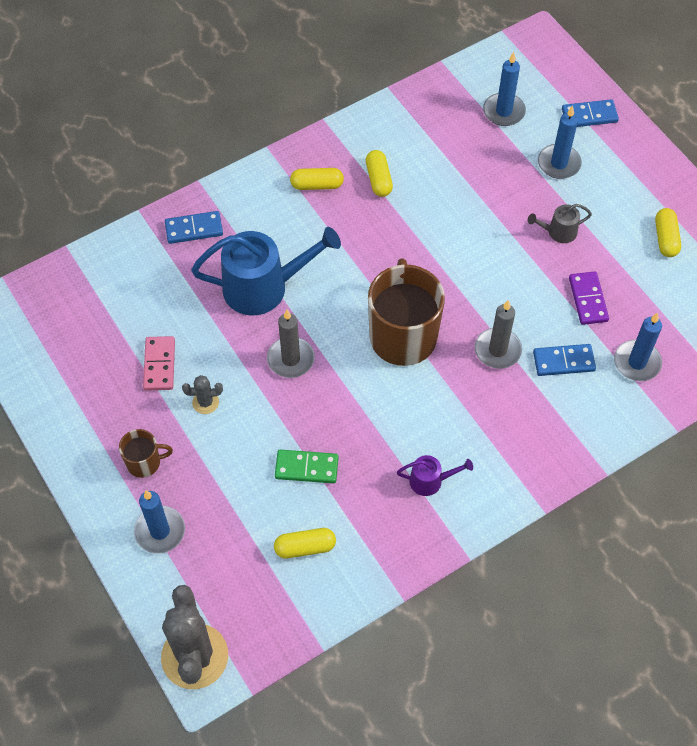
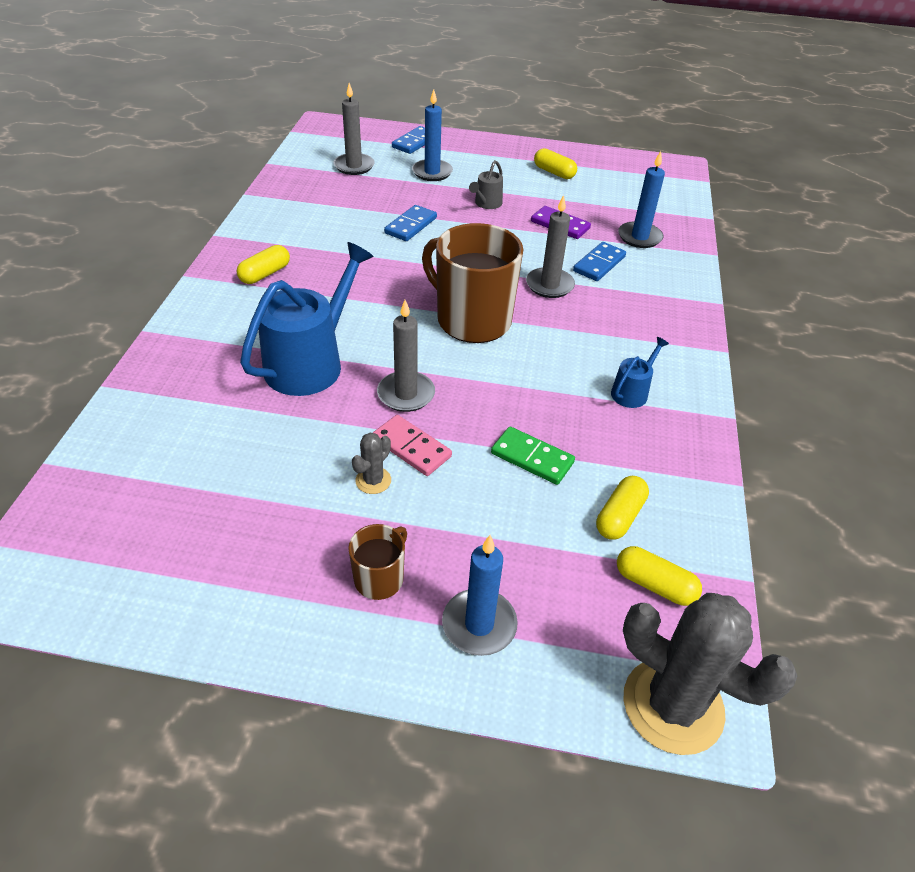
camera: 50 degrees left, 15 degrees down
(159, 365) = (285, 485): pink domino -> pink domino (411, 447)
(194, 229) = (184, 364): blue domino -> blue domino (411, 226)
(306, 467) = (532, 458): green domino -> green domino turned 75 degrees clockwise
(378, 179) = (313, 244): yellow capsule -> yellow capsule (654, 585)
(430, 481) = (632, 392): purple watering can -> blue watering can
(503, 111) = (354, 166): blue candle -> grey candle

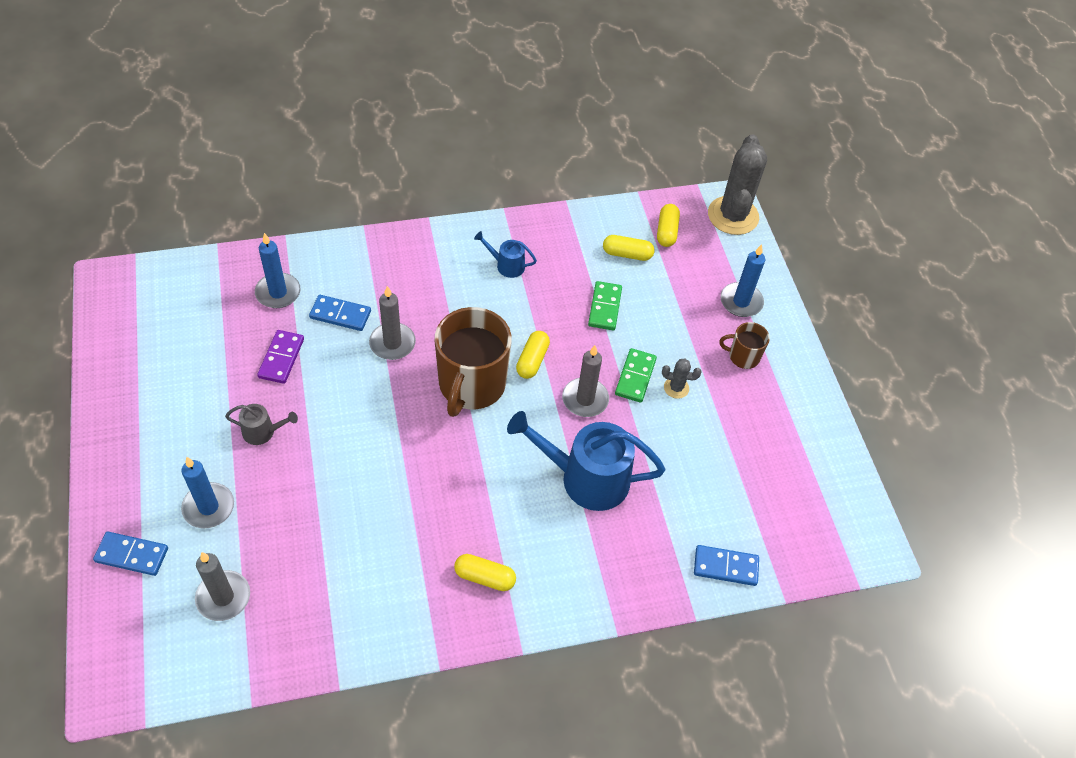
camera: 115 degrees left, 10 degrees up
(411, 226) = (338, 485): blue domino -> blue domino (725, 566)
(411, 447) = (635, 377): pink domino -> green domino
(554, 172) = (164, 388): yellow capsule -> yellow capsule (532, 360)

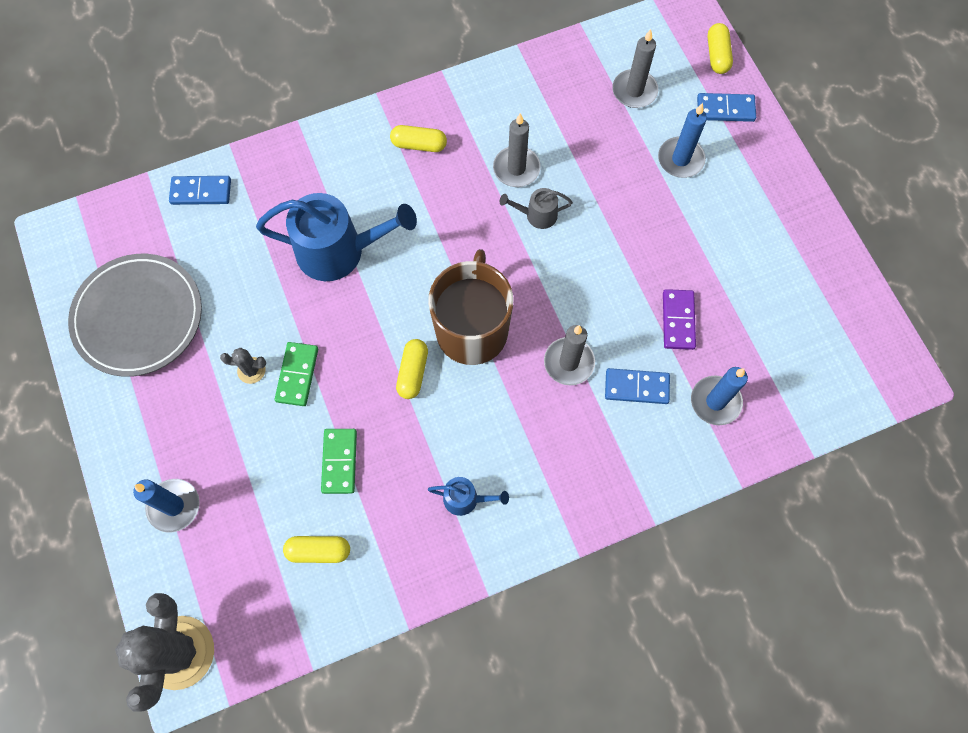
camera: 175 degrees right, 15 degrees up
(263, 432) = (663, 238): grey watering can -> grey watering can (537, 215)
(585, 399) = (349, 336): grey candle -> grey candle (516, 168)
(666, 231) = (269, 602): yellow capsule -> yellow capsule (717, 55)
(743, 356) = (175, 427): brown mug -> none
(782, 452) = (138, 317): none -> grey plate

